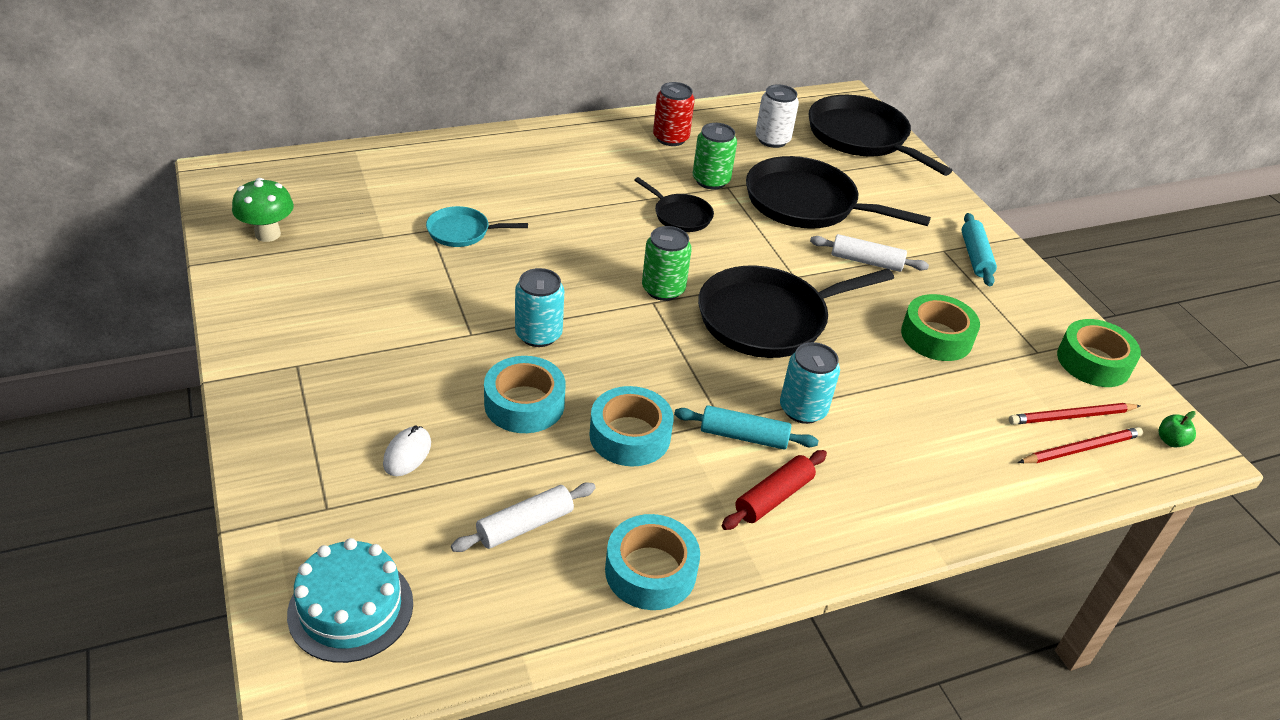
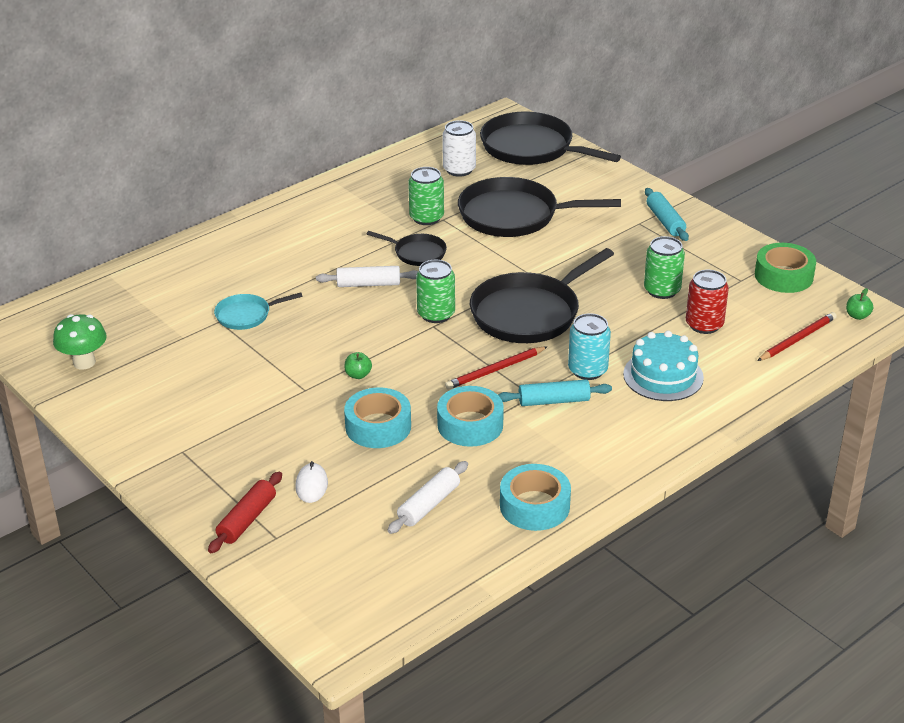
camera: 15 degrees left, 5 degrees down
(351, 608) = (338, 591): turquoise cake -> turquoise cake (663, 376)
(538, 334) = (358, 375): turquoise can -> green apple
(670, 138) = (373, 191): red can -> red can (704, 325)
(773, 497) = (596, 434): red rolling pin -> red rolling pin (247, 520)
(866, 261) = (583, 248): white rolling pin -> white rolling pin (368, 284)
(936, 337) = (662, 290): green tape -> green can
(1071, 417) = (782, 319): red pencil -> red pencil (495, 370)

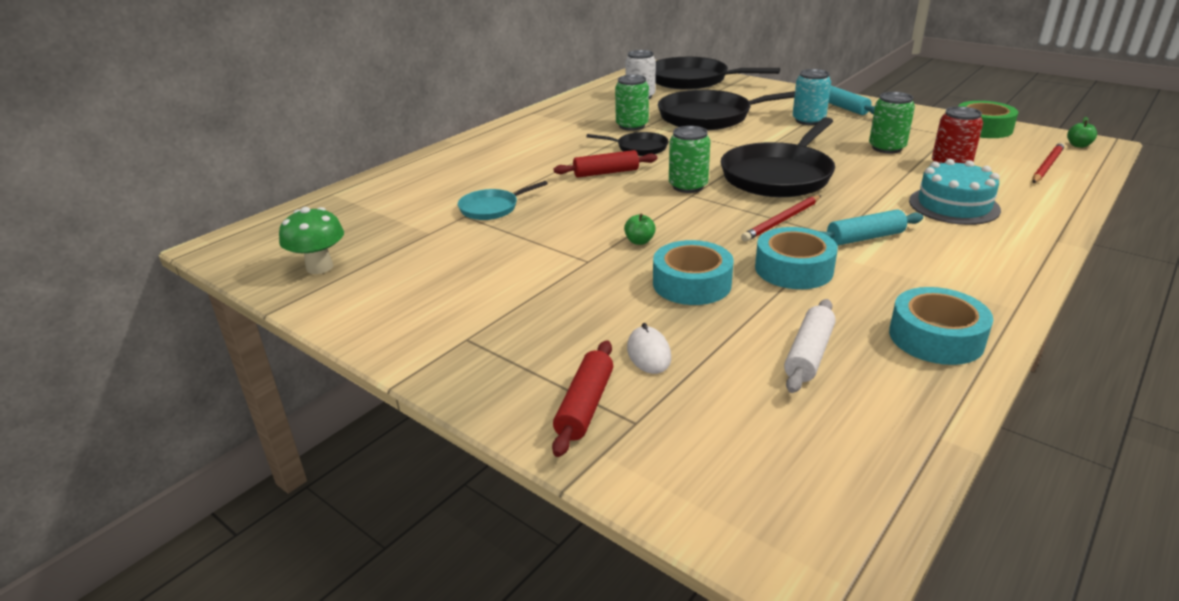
camera: 10 degrees left, 5 degrees down
(368, 284) = (606, 173): white rolling pin -> red rolling pin
(587, 370) = (875, 210): turquoise can -> turquoise can (808, 120)

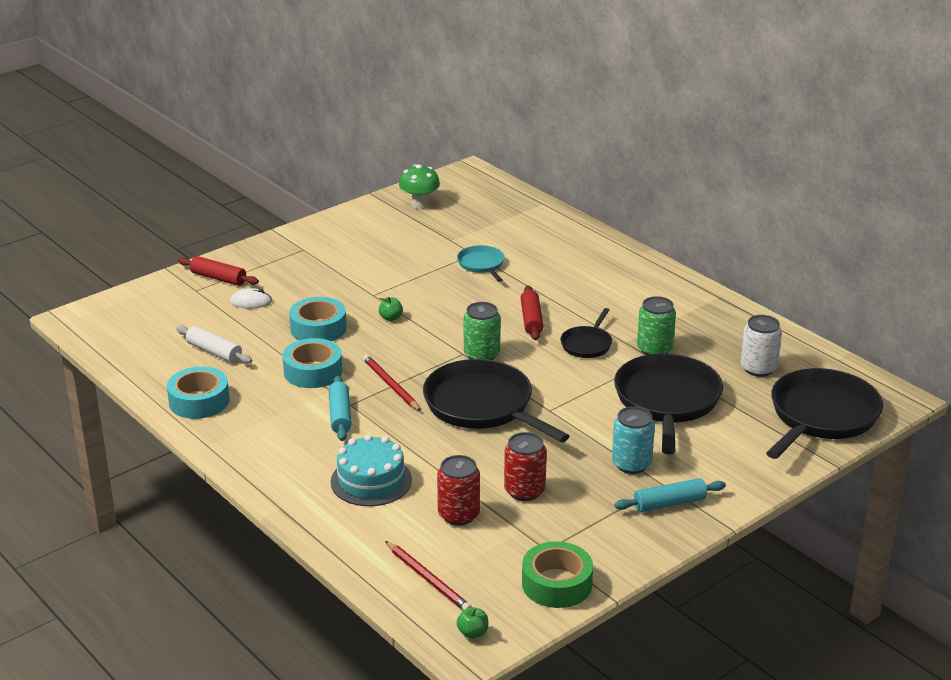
camera: 100 degrees right, 0 degrees up
(887, 148) = (524, 491): green can -> red can

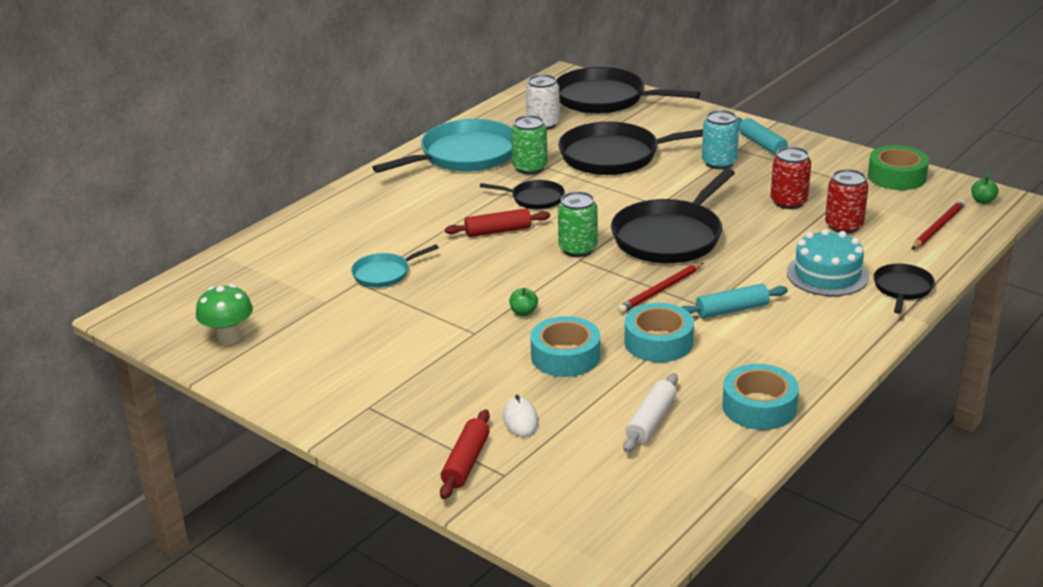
camera: 100 degrees left, 0 degrees up
(323, 519) = (902, 288): none -> black pan
(693, 317) = (465, 155): none -> turquoise pan

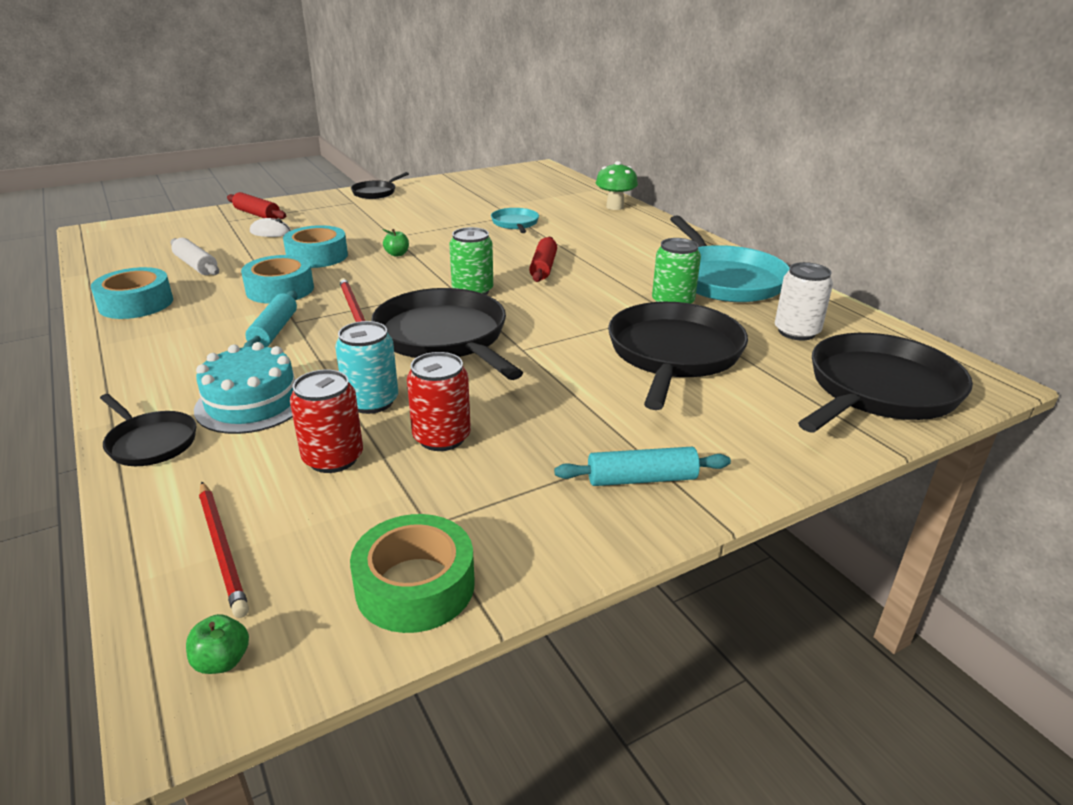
camera: 110 degrees right, 0 degrees up
(229, 338) = (481, 182): green mushroom -> green mushroom (615, 207)
(535, 199) = (595, 292): black pan -> black pan (376, 192)
(719, 163) = (603, 420): turquoise can -> turquoise can (371, 402)

